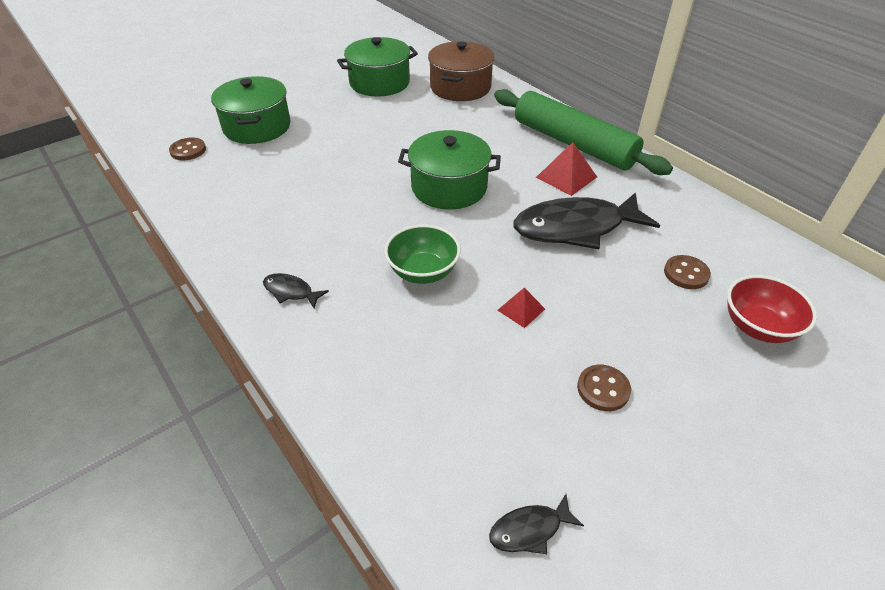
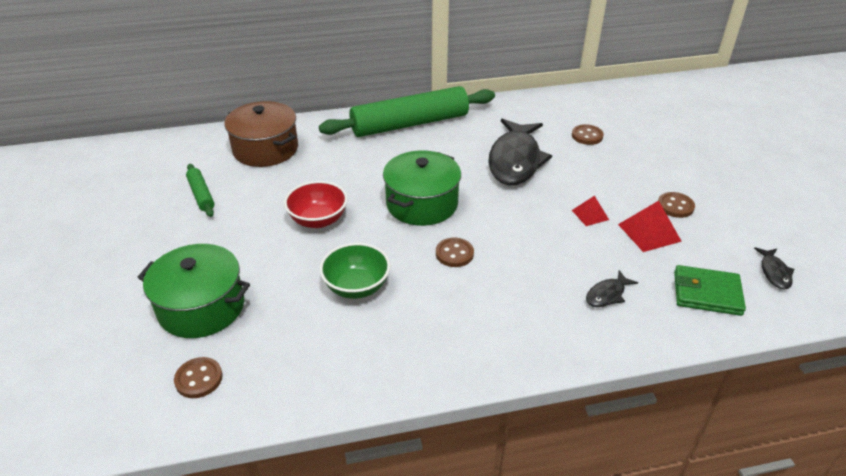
camera: 65 degrees left, 5 degrees down
(291, 291) = (510, 336): black fish -> black fish (607, 294)
(379, 83) = (201, 195): green pot -> green rolling pin
(388, 227) = (454, 254): none -> brown button
(423, 272) = (525, 250): green bowl -> green bowl (356, 287)
(438, 449) = (707, 293): none -> green wallet
(566, 177) = (451, 142): red pyramid -> red pyramid (649, 232)
(758, 327) = (644, 131): red bowl -> red bowl (318, 220)

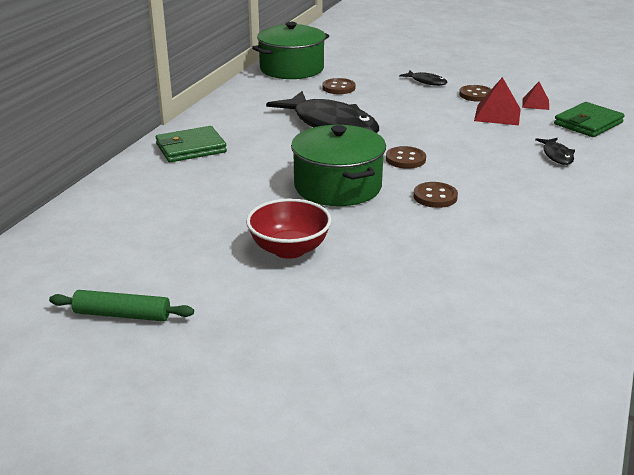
camera: 55 degrees left, 10 degrees down
(199, 379) = (493, 411): brown button -> brown button (405, 159)
(201, 307) = (361, 375): green pot -> green pot (292, 69)
(265, 149) = (95, 241): brown pot -> none
(356, 287) = (431, 262): green bowl -> none
(410, 124) = (191, 148): green rolling pin -> green wallet
(590, 215) = (449, 125): red pyramid -> red pyramid (535, 104)
(774, 272) = (586, 96): black fish -> black fish (426, 82)

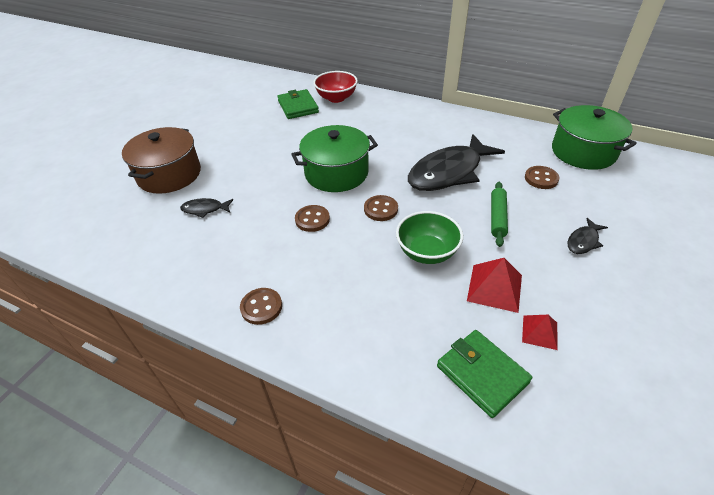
camera: 95 degrees right, 15 degrees up
(122, 314) = (218, 109): green rolling pin -> green rolling pin (497, 217)
(191, 148) = (401, 113): green wallet -> green wallet (298, 107)
(289, 249) = (258, 153): red bowl -> red bowl (336, 98)
(354, 331) = (169, 174): none -> brown pot
(465, 138) = (427, 252): none -> green bowl
(476, 95) = (553, 278): brown button -> brown button (261, 307)
(557, 156) = (386, 317): black fish -> black fish (205, 209)

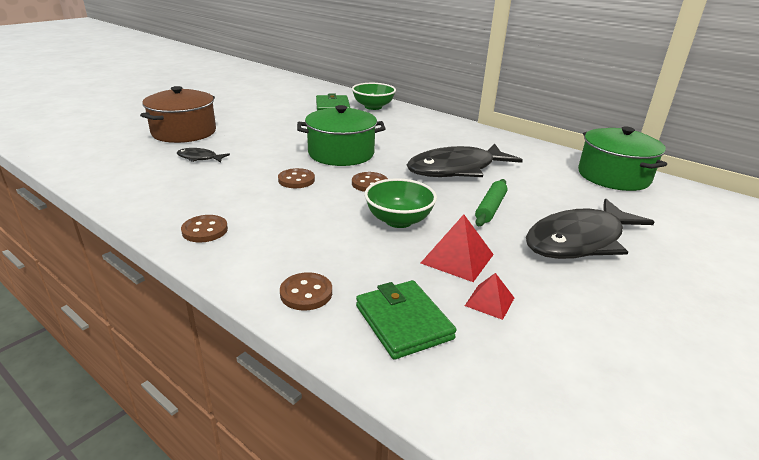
camera: 10 degrees right, 15 degrees down
(336, 98) = (373, 107): red bowl -> green bowl
(541, 178) = (555, 188): brown button -> brown button (306, 293)
(583, 241) = (579, 241): black fish -> black fish, size x2.32

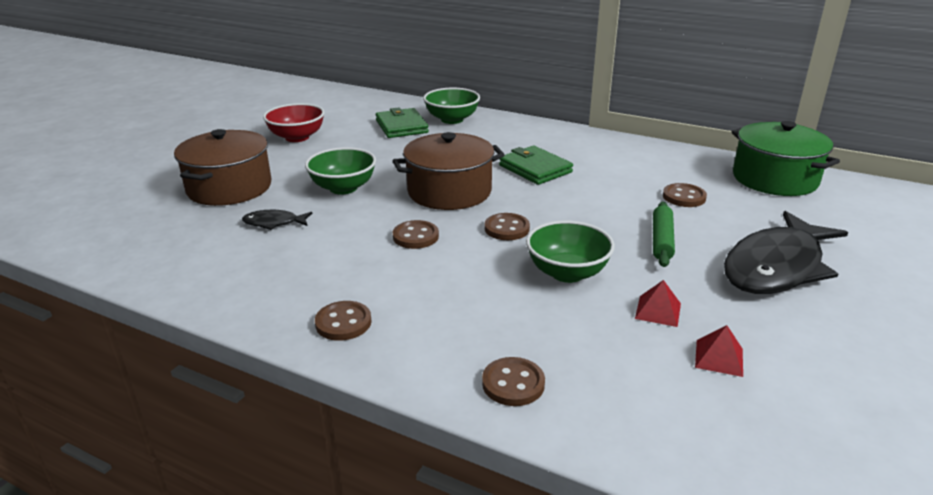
camera: 10 degrees left, 0 degrees up
(252, 106) = (297, 137): none -> red bowl
(264, 142) = (343, 188): none -> green bowl
(341, 153) = (449, 192): green pot -> brown pot
(403, 322) = (640, 399): green wallet -> green wallet (535, 169)
(456, 169) = (597, 194): black fish -> none
(457, 258) = (658, 311): red pyramid -> red pyramid, size x0.62
(527, 180) = (684, 197): none -> brown button

